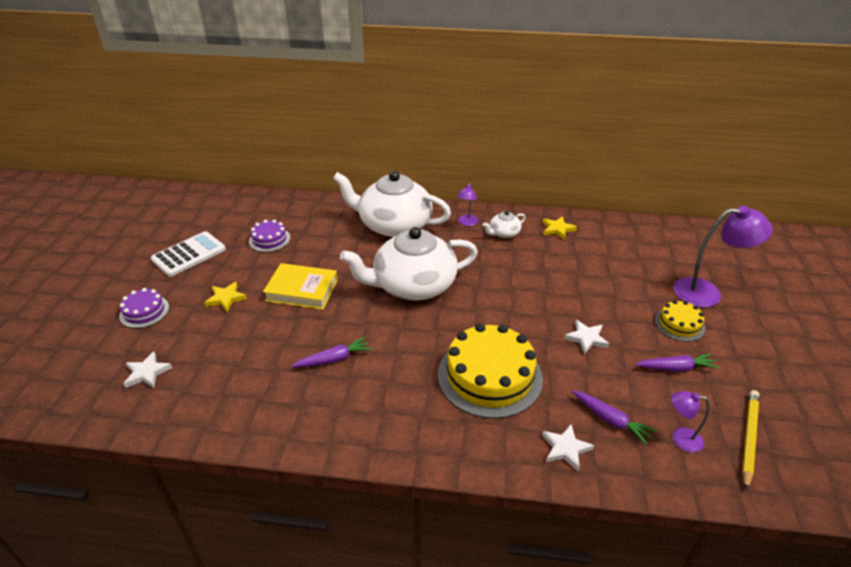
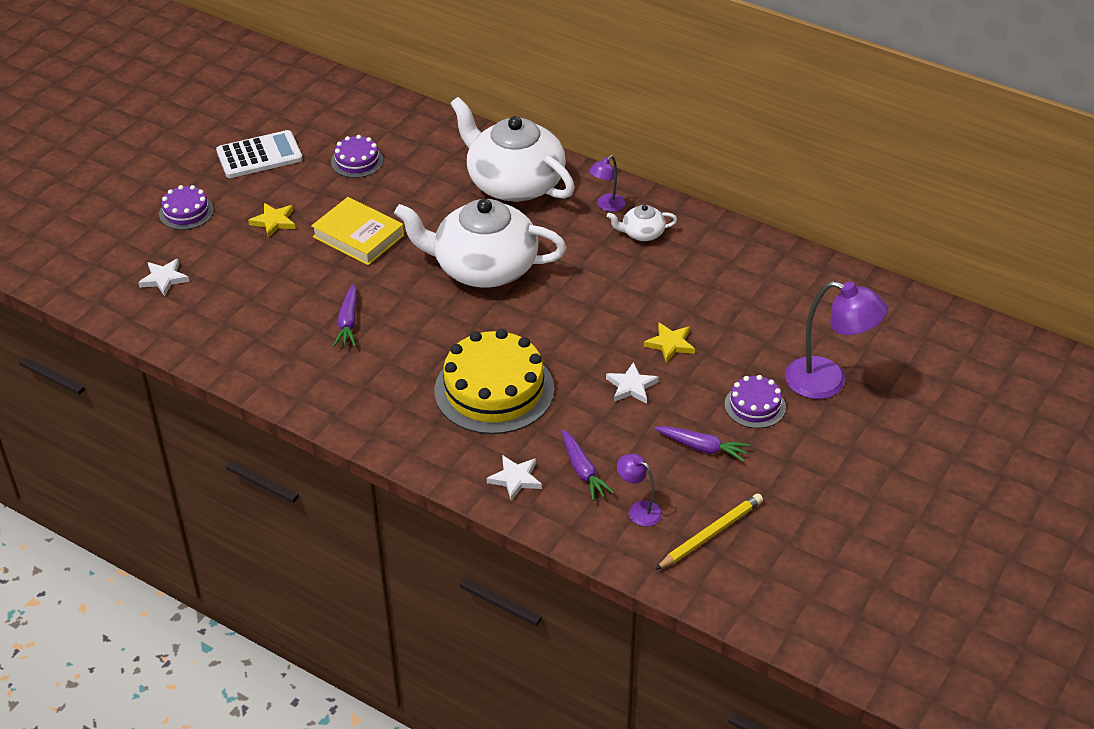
camera: 25 degrees right, 5 degrees up
(334, 359) = (348, 322): purple carrot -> purple carrot turned 90 degrees clockwise
(557, 229) = (716, 247): yellow star -> yellow star (670, 344)
(679, 324) = (755, 406): yellow cake -> purple cake

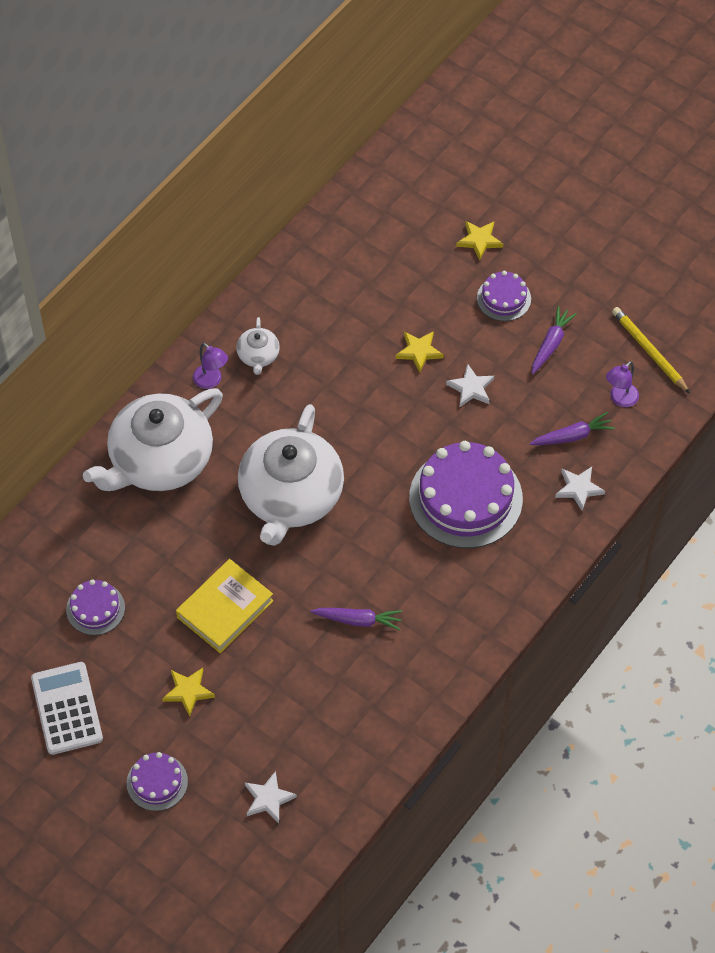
camera: 85 degrees left, 15 degrees up
(494, 390) = (465, 498): yellow cake -> purple cake
(828, 382) = (479, 240): purple lamp -> yellow star

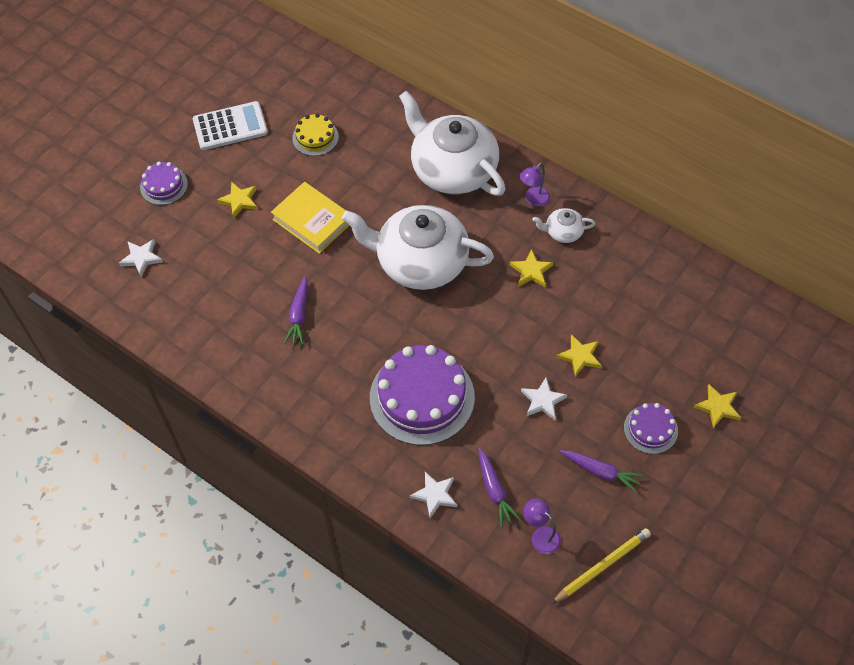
camera: 90 degrees right, 0 degrees up
(95, 608) = (315, 137): purple cake -> yellow cake
(309, 389) = (531, 271): none -> yellow star

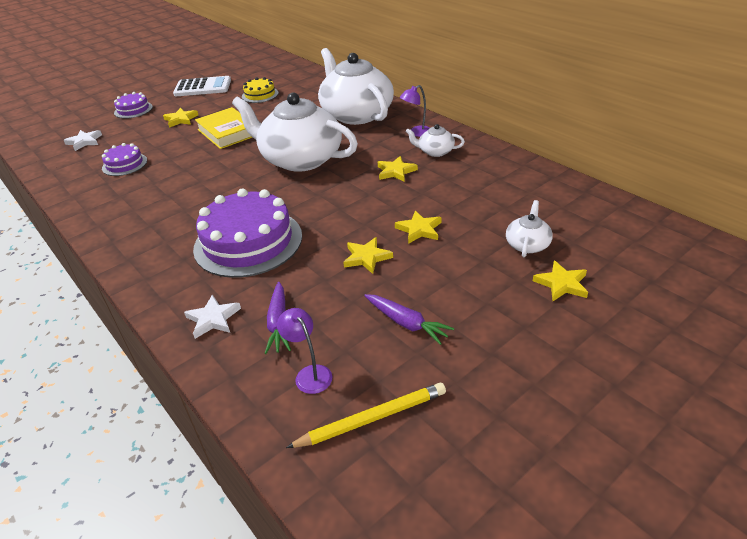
camera: 15 degrees right, 20 degrees down
(299, 315) = (177, 181): purple carrot -> none
(542, 401) = (366, 257): white star -> yellow star
(650, 429) = (477, 293): purple cake -> purple cake (124, 164)
(681, 363) = (527, 244): none -> white teapot

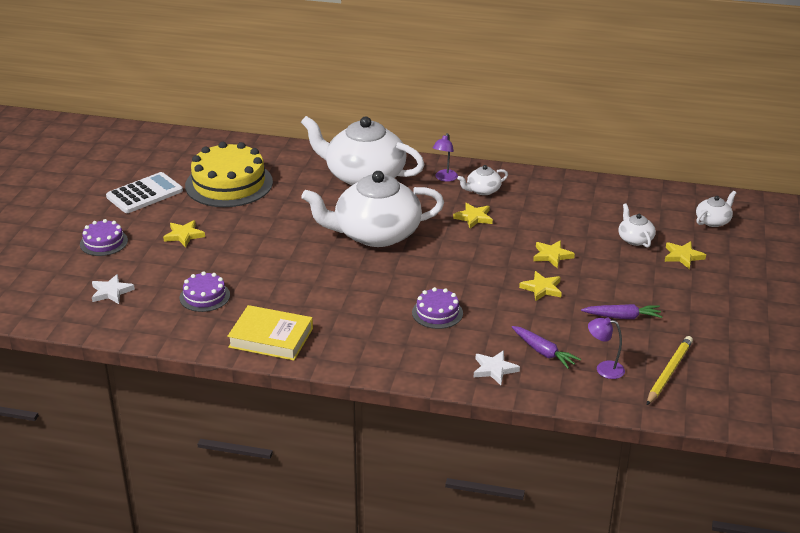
camera: 40 degrees left, 5 degrees down
(227, 132) = (261, 232): yellow book -> yellow book (271, 338)
(248, 242) = (437, 313): purple cake -> purple cake, size x0.50
(260, 95) = (229, 184): yellow cake -> yellow cake, size x1.99
(648, 258) = (713, 221): none -> white teapot

